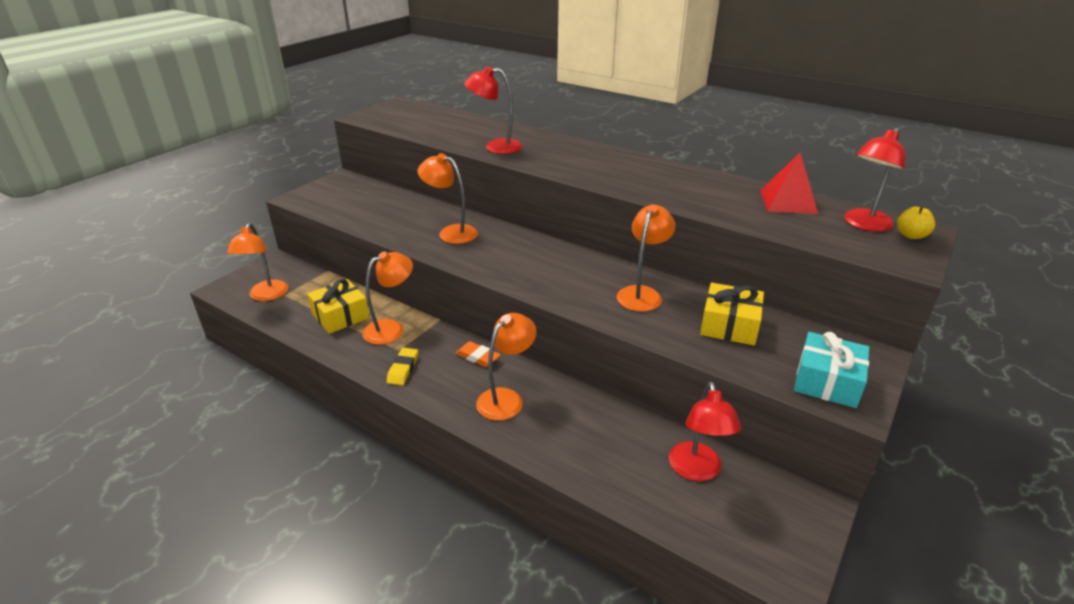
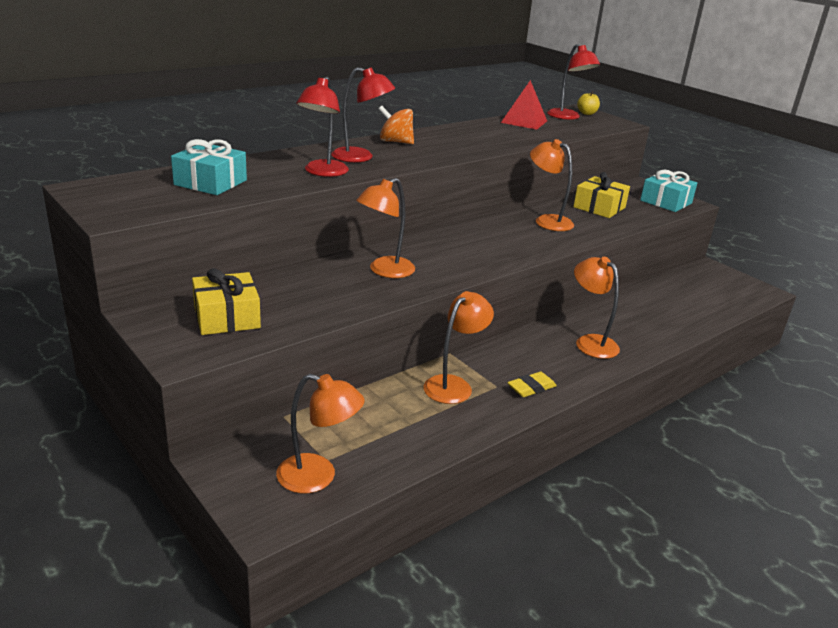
camera: 75 degrees left, 5 degrees down
(340, 316) = (408, 417): yellow gift -> yellow gift (227, 317)
(391, 328) = (454, 385): orange lamp -> orange lamp turned 60 degrees clockwise
(403, 369) = (531, 388): yellow eraser -> yellow eraser turned 60 degrees counterclockwise
(439, 124) = (210, 182): none -> turquoise gift
(478, 357) = (525, 344): orange eraser -> none
(609, 157) = (395, 142): none -> orange spinning top
(696, 471) = (680, 291): red lamp -> red lamp (360, 157)

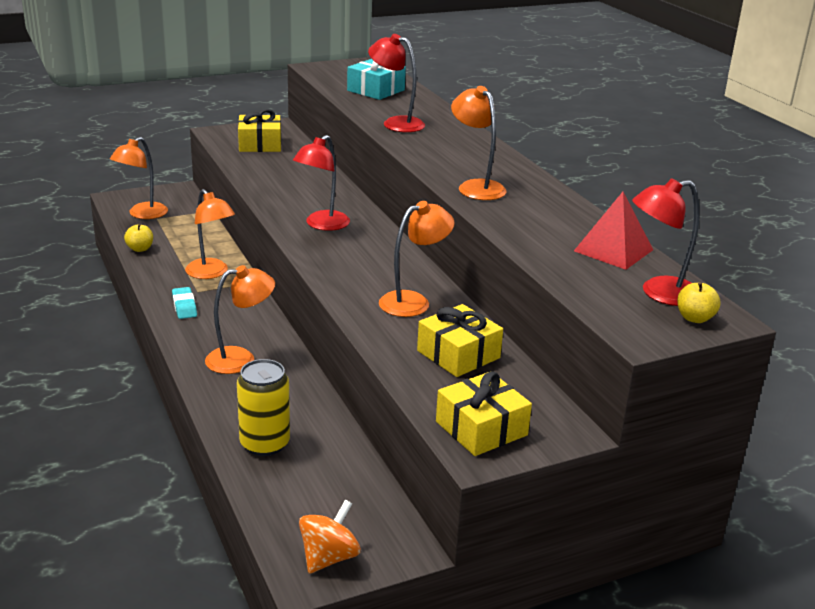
camera: 105 degrees right, 0 degrees up
(360, 157) = (439, 140): red lamp -> red lamp (322, 225)
(384, 271) = (310, 198): orange lamp -> orange lamp (476, 187)
(395, 142) = (495, 161): orange spinning top -> orange spinning top (329, 557)
(424, 451) = (140, 249): none -> yellow apple
(531, 388) = (184, 306): yellow eraser -> turquoise eraser
(666, 202) = (481, 428): turquoise gift -> yellow gift
(677, 317) = (265, 444): none -> yellow can

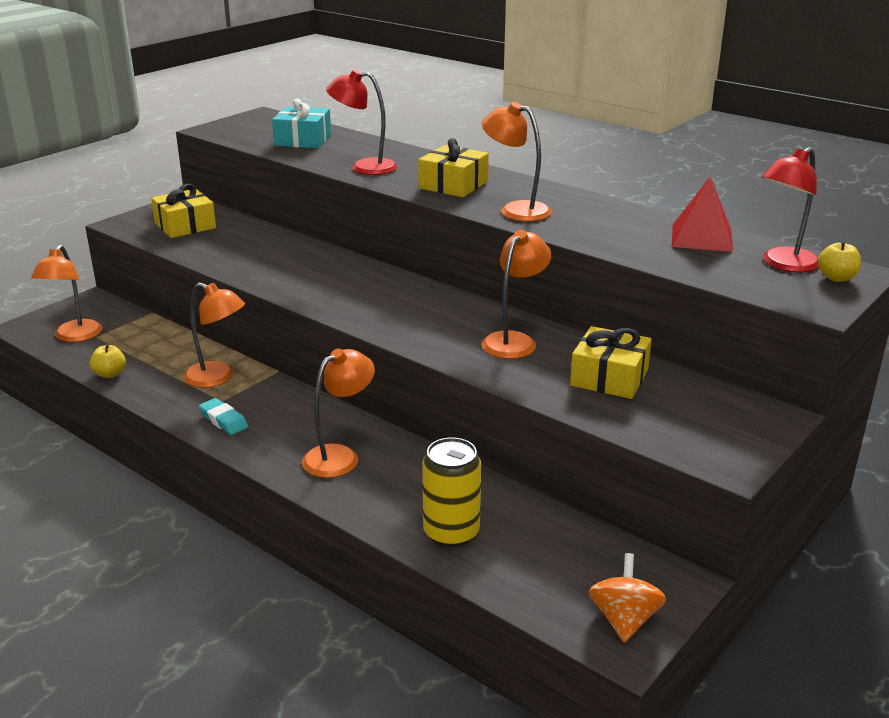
camera: 25 degrees left, 0 degrees up
(322, 225) = (343, 291): red lamp -> none
(481, 428) = (705, 438): yellow gift -> yellow gift (453, 185)

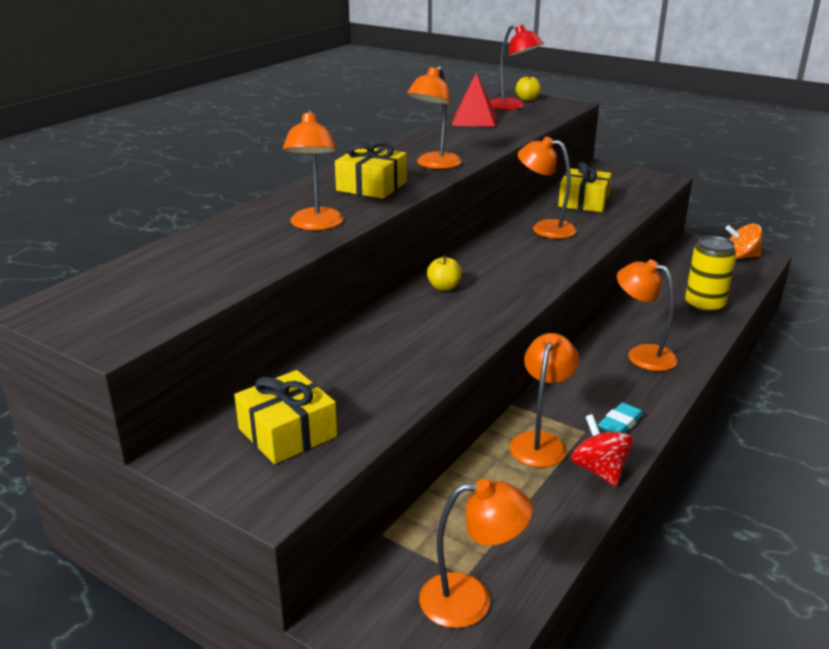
camera: 95 degrees left, 0 degrees up
(110, 374) = (562, 531): yellow apple -> yellow apple (444, 287)
(166, 399) = (599, 470): none -> red spinning top
(303, 140) = (197, 266): turquoise gift -> none
(364, 167) = (316, 225): red lamp -> orange lamp

